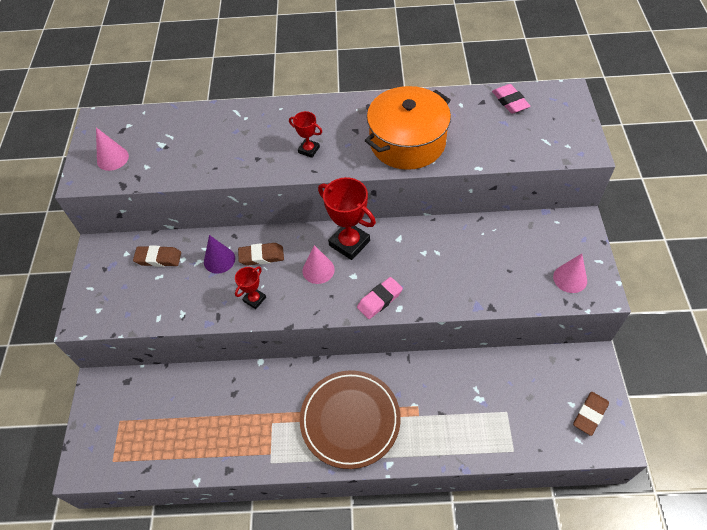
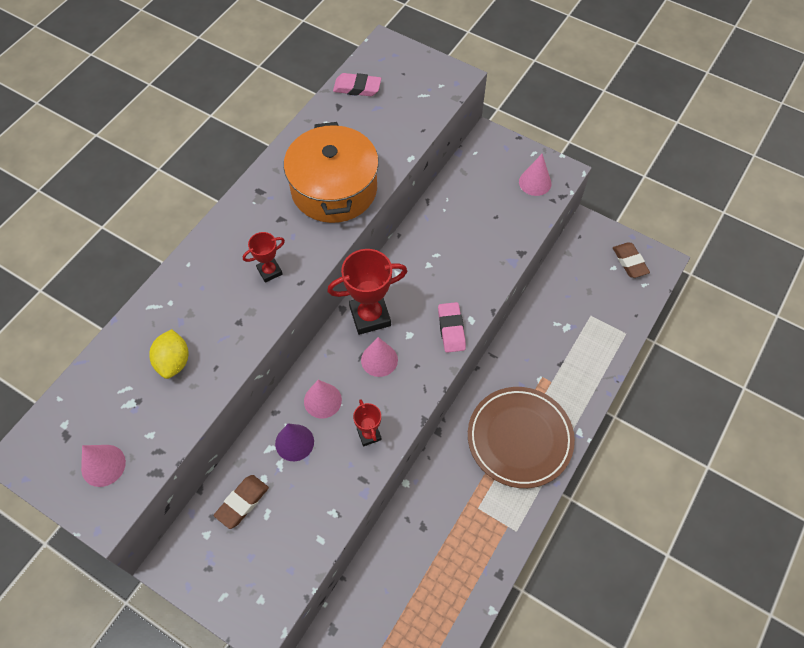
camera: 60 degrees left, 5 degrees up
(204, 146) = (173, 362): none -> yellow lemon
(261, 256) = (322, 400): brown eraser -> pink cone

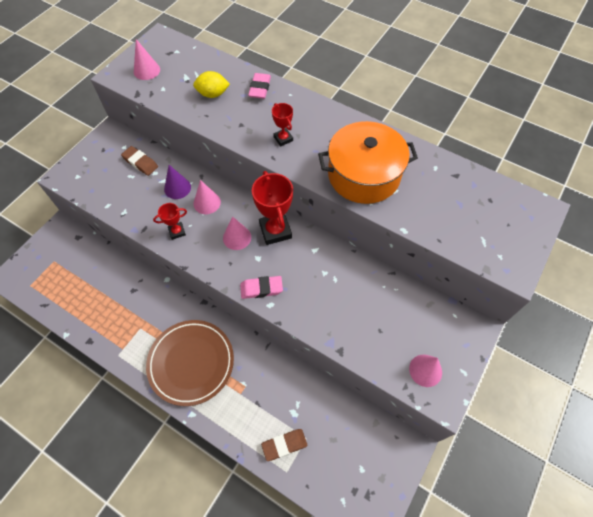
camera: 90 degrees right, 0 degrees up
(357, 88) = (481, 188): pink eraser -> pink eraser (260, 88)
(629, 262) = (369, 488): brown eraser -> brown eraser (284, 445)

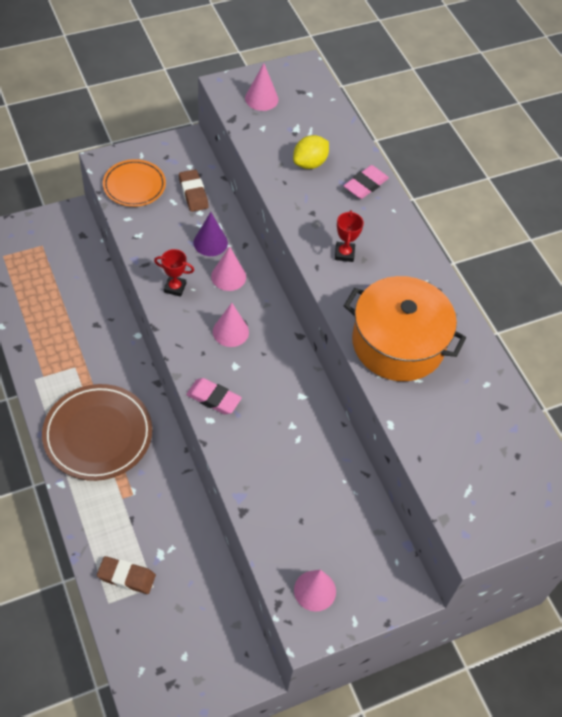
camera: 30 degrees right, 5 degrees down
(95, 181) = (134, 186): none -> orange plate
(213, 94) = (310, 163): yellow lemon -> yellow lemon turned 75 degrees counterclockwise
(275, 231) = (276, 350): red trophy -> none

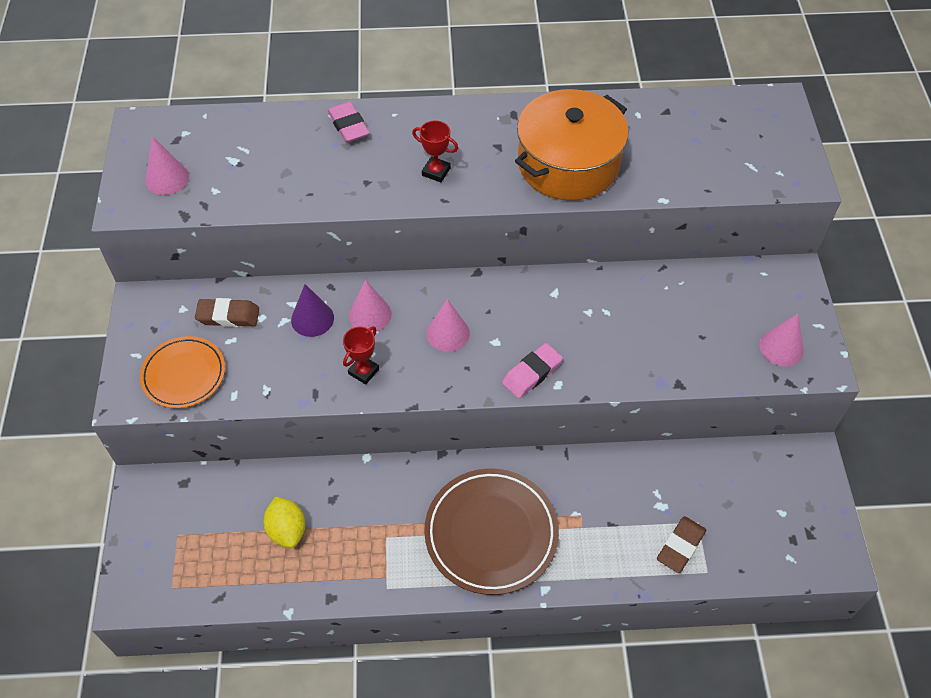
camera: 65 degrees left, 0 degrees up
(310, 163) = (293, 163): yellow lemon -> yellow lemon (287, 530)

